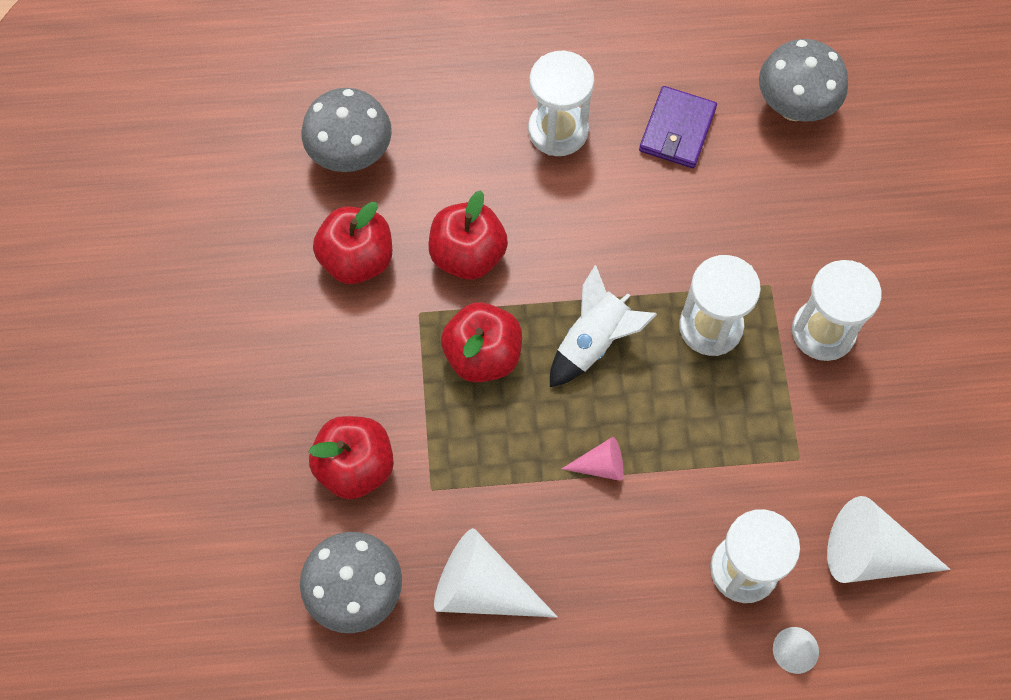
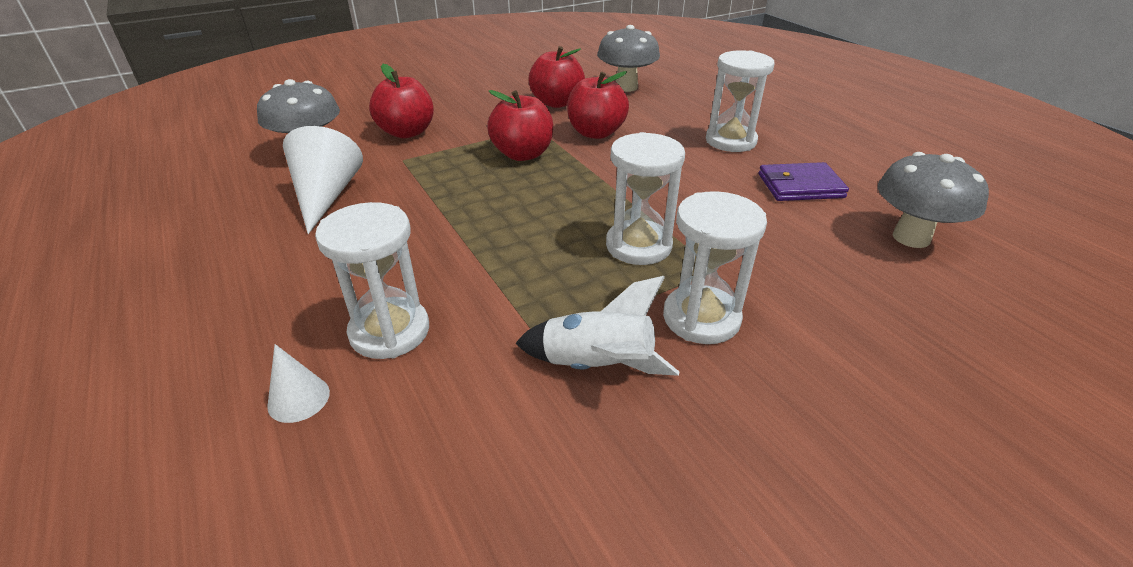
camera: 65 degrees right, 30 degrees down
(594, 341) = (572, 193): white rocket -> white rocket (597, 366)
(600, 465) = (461, 222): pink cone -> none
(871, 553) = (449, 436): white cone -> none

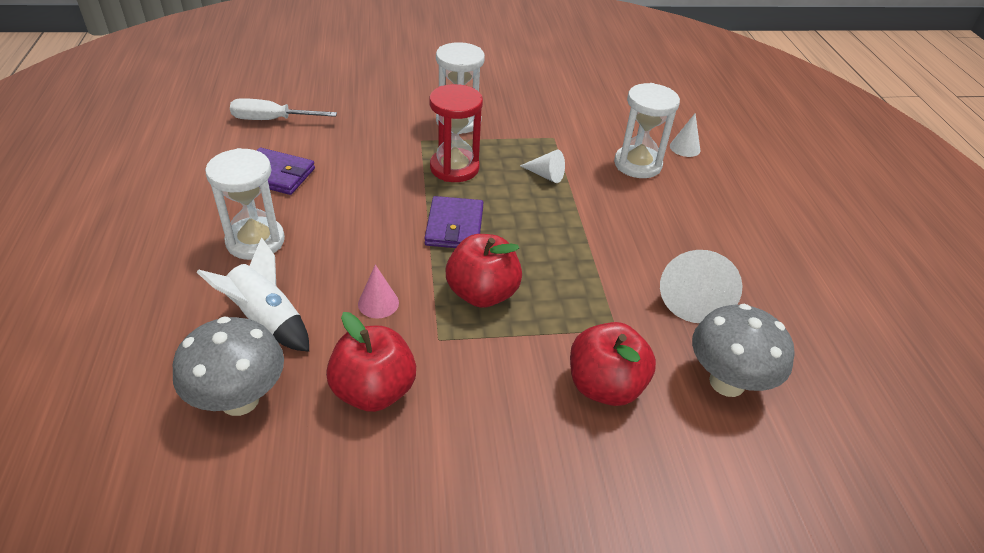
camera: 160 degrees left, 5 degrees up
(521, 271) = (545, 175): none -> white cone
(584, 190) = (454, 226): none -> purple wallet
(596, 133) = (378, 303): red apple -> pink cone
(597, 366) = (530, 119): white rocket -> white rocket (266, 320)
(638, 246) = (454, 168): white hourglass -> red hourglass
(911, 238) = (272, 120): grey mushroom -> white screwdriver

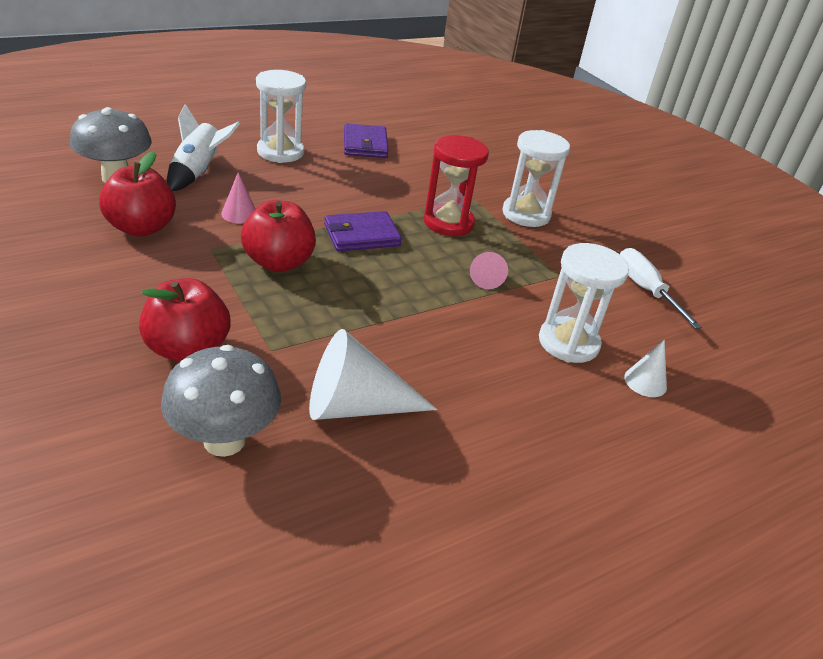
camera: 65 degrees right, 5 degrees down
(272, 120) = (434, 129): white screwdriver -> white screwdriver (645, 290)
(545, 175) = (486, 278): white cone -> pink cone

